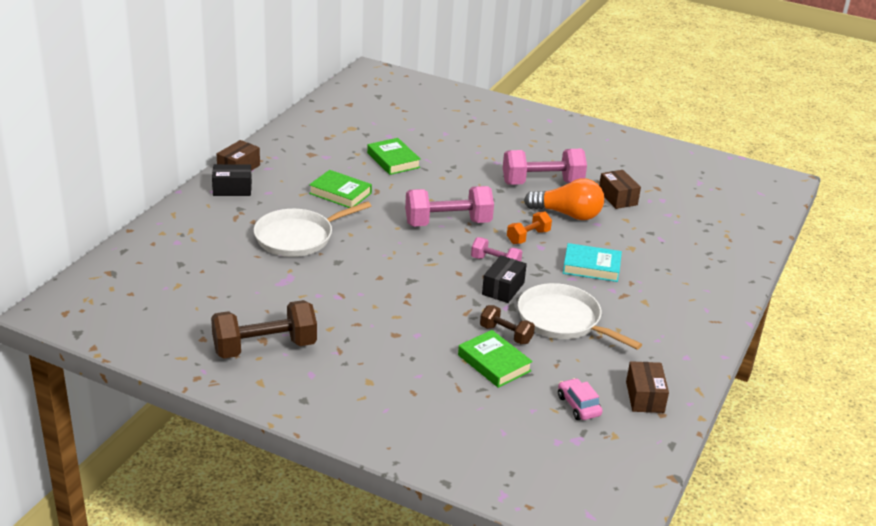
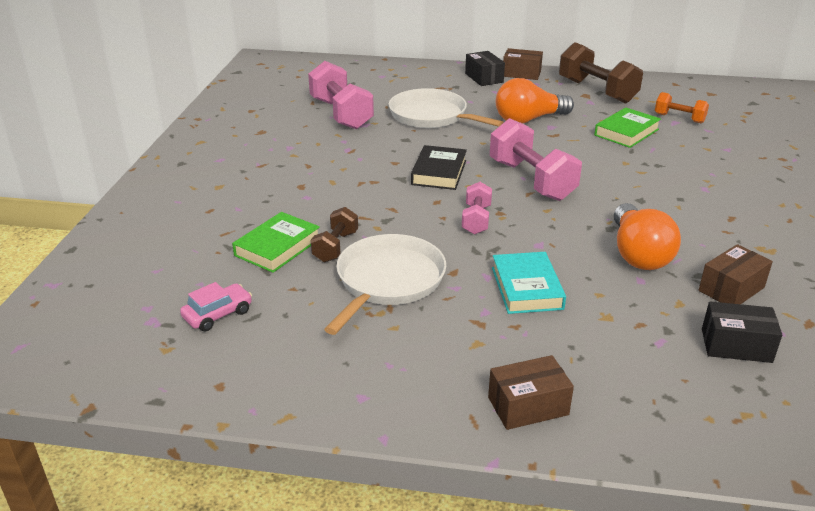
camera: 75 degrees right, 0 degrees up
(265, 348) = (250, 134): brown dumbbell -> brown dumbbell (597, 91)
(340, 193) = (529, 119): green book -> orange light bulb
(411, 260) = (439, 172): none -> black book
(503, 288) = (426, 232): black box -> black box (736, 345)
(528, 237) = (553, 233): orange dumbbell -> orange dumbbell (679, 118)
(542, 183) = (694, 225): pink dumbbell -> pink dumbbell (341, 114)
(644, 397) = (253, 366): brown box -> brown box (528, 406)

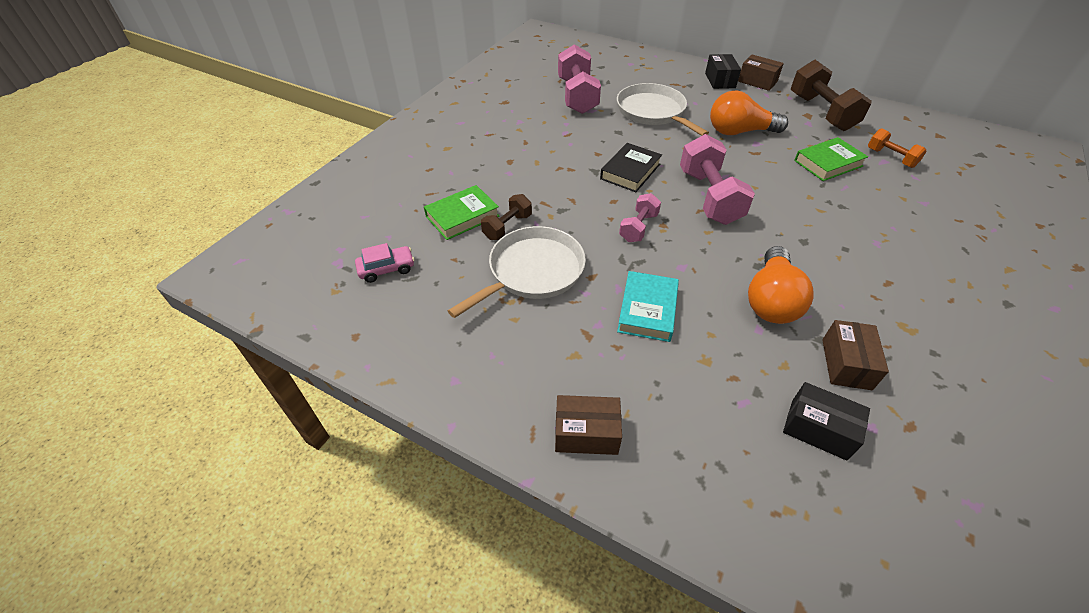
camera: 20 degrees right, 15 degrees up
(731, 289) = (846, 364): brown box -> brown box turned 60 degrees counterclockwise

